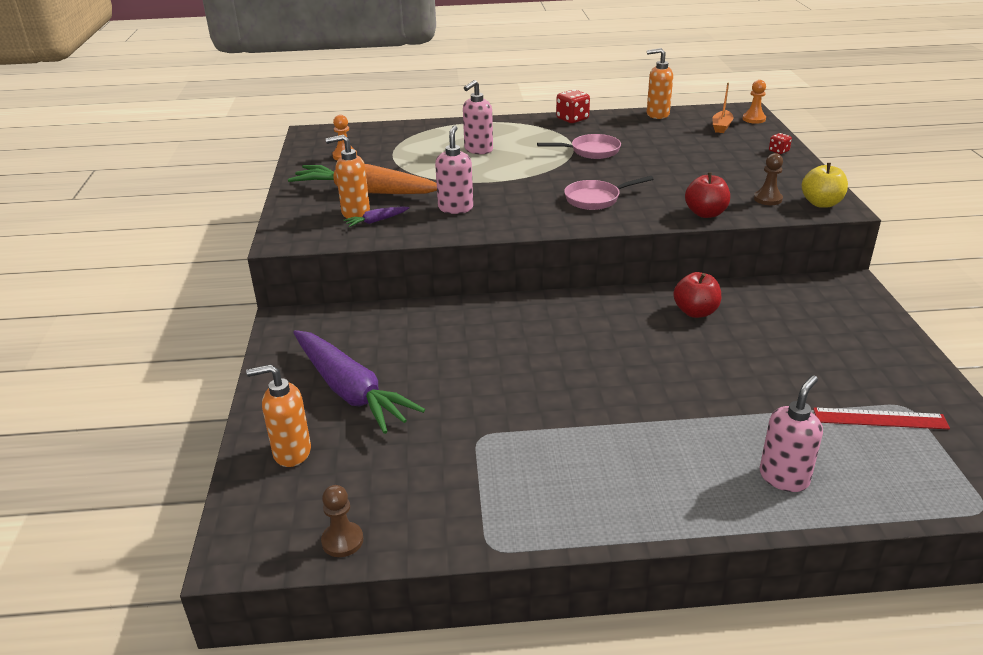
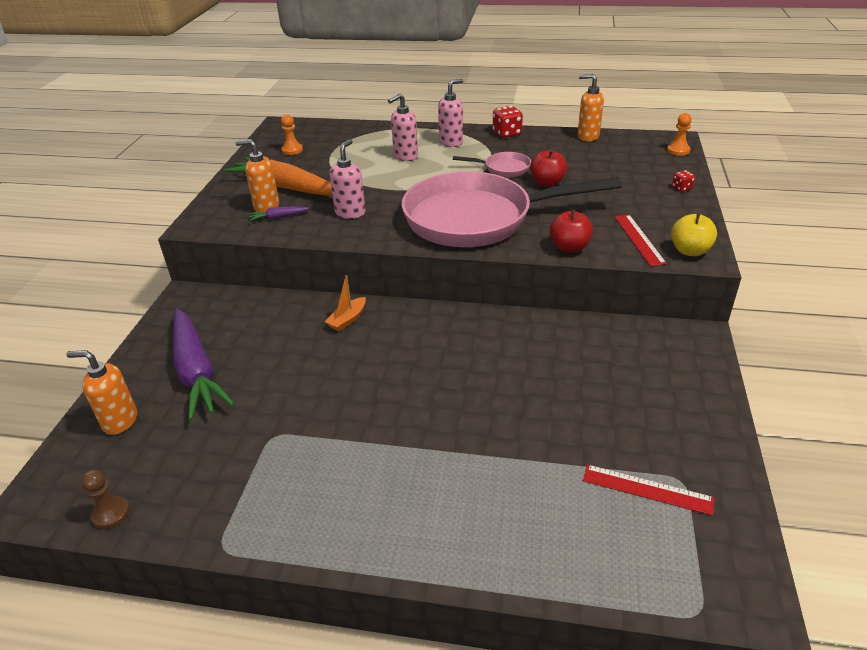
camera: 15 degrees right, 5 degrees up
(596, 199) = (477, 219): pink pan -> pink pan, size x2.47
(695, 312) = (532, 342): red apple -> red apple (547, 183)
(721, 127) = (641, 155): orange boat -> orange boat (347, 320)
(767, 199) = (639, 239): brown pawn -> red ruler
(784, 477) = (517, 534): pink soap dispenser -> pink soap dispenser (451, 142)

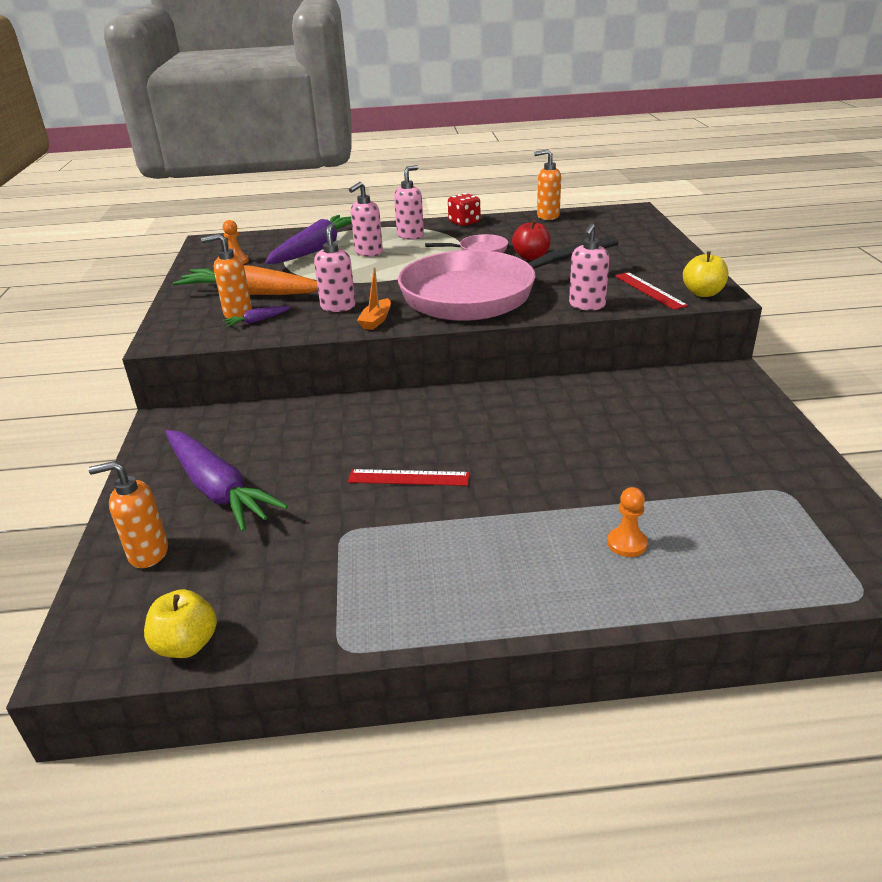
camera: 15 degrees left, 5 degrees down
(111, 513) = (186, 644): brown pawn -> yellow apple
(347, 320) = (369, 414): orange boat -> orange boat (376, 320)
(363, 146) = (316, 249): none -> purple carrot
(569, 247) = (586, 305): red apple -> pink soap dispenser
(647, 489) = (757, 504): red ruler -> red ruler (408, 478)
(678, 150) = (641, 218): orange pawn -> orange pawn (627, 543)
(681, 188) = (664, 246): red dice -> none

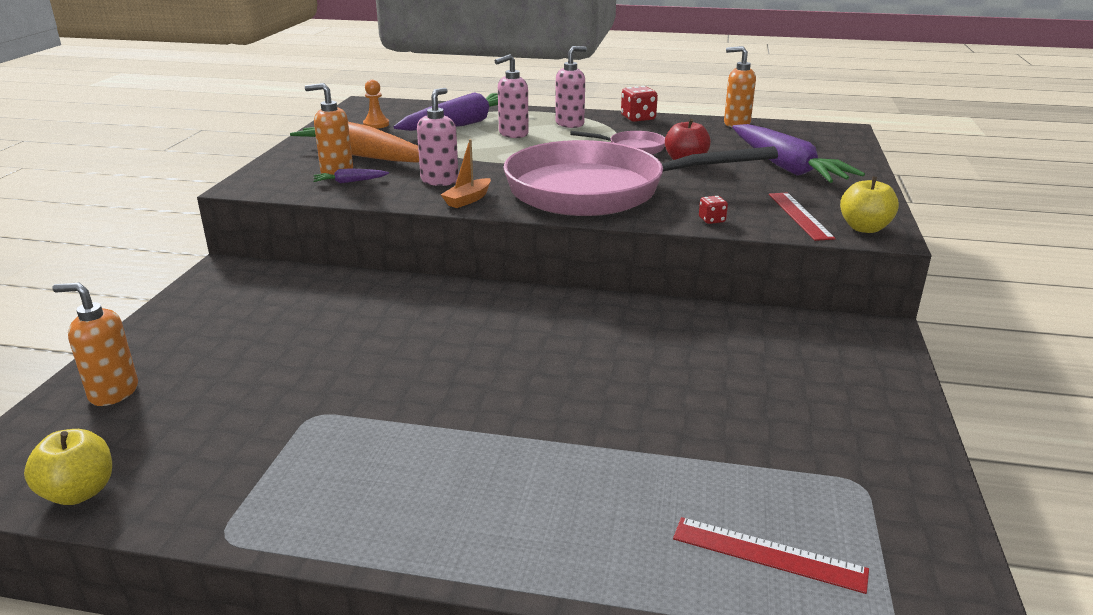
camera: 15 degrees right, 5 degrees down
(218, 489) = (224, 344): purple carrot -> purple carrot (786, 167)
(408, 478) = (421, 372): red ruler -> red ruler (768, 554)
(586, 305) = (712, 220): pink soap dispenser -> red dice
(627, 543) = (617, 500): orange pawn -> none

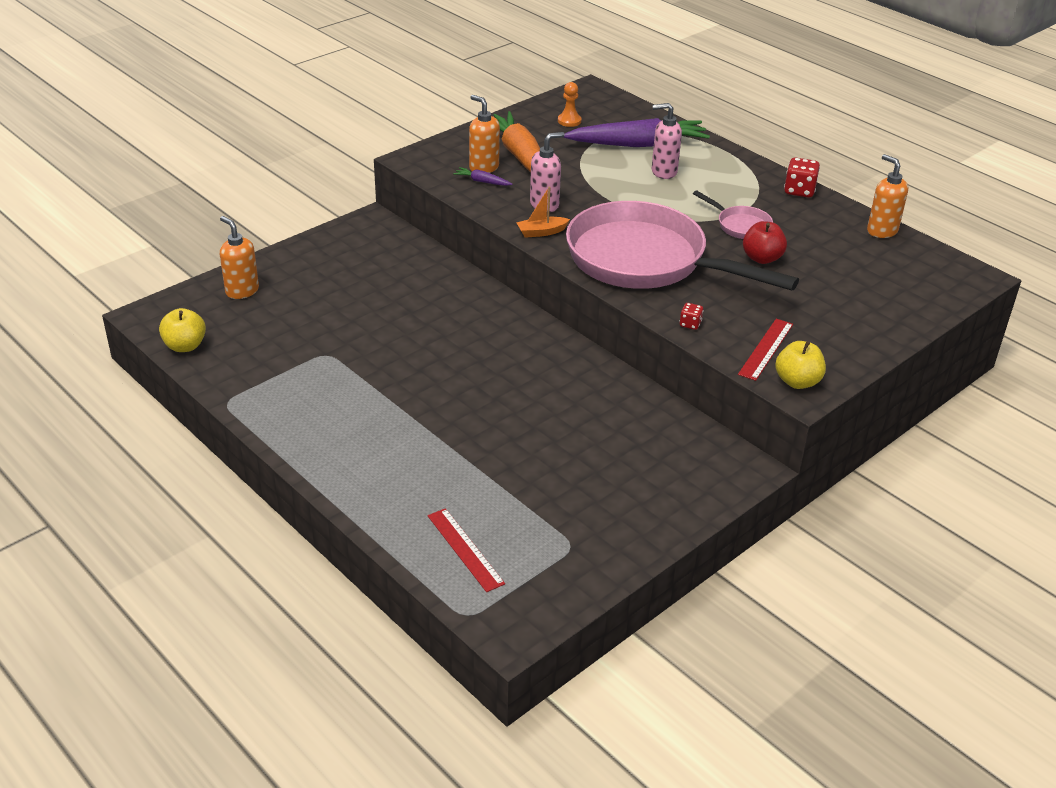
camera: 35 degrees right, 10 degrees up
(570, 124) = (728, 176): pink soap dispenser -> none
(786, 167) = (841, 298): purple carrot -> none

